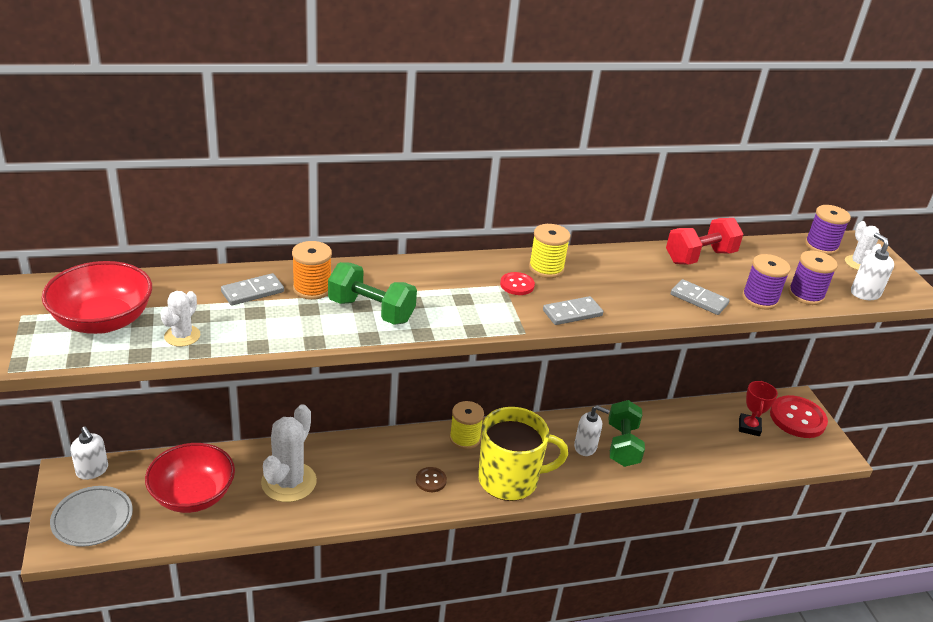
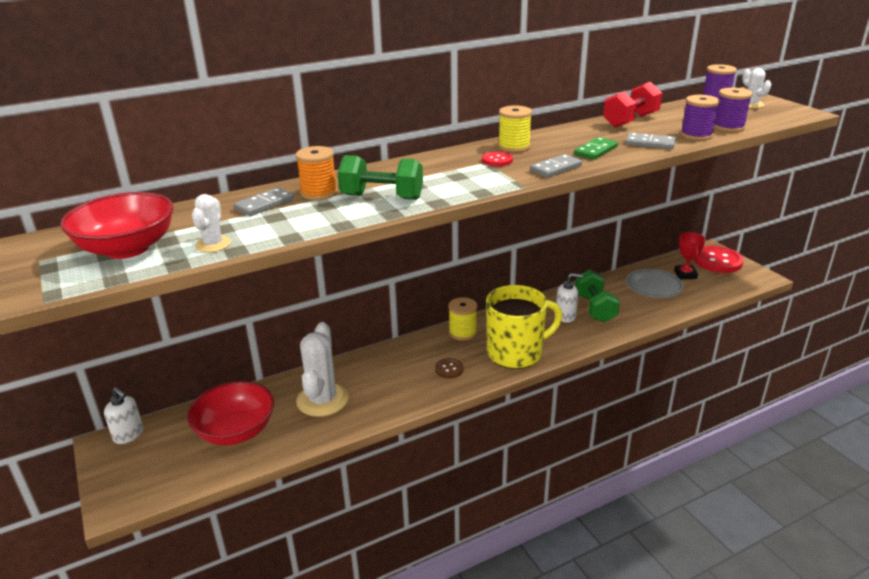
camera: 10 degrees left, 5 degrees down
(92, 519) = (143, 474): grey plate -> grey plate (653, 286)
(631, 296) = (596, 151): none -> green domino
(865, 293) = (771, 119): white soap dispenser -> none

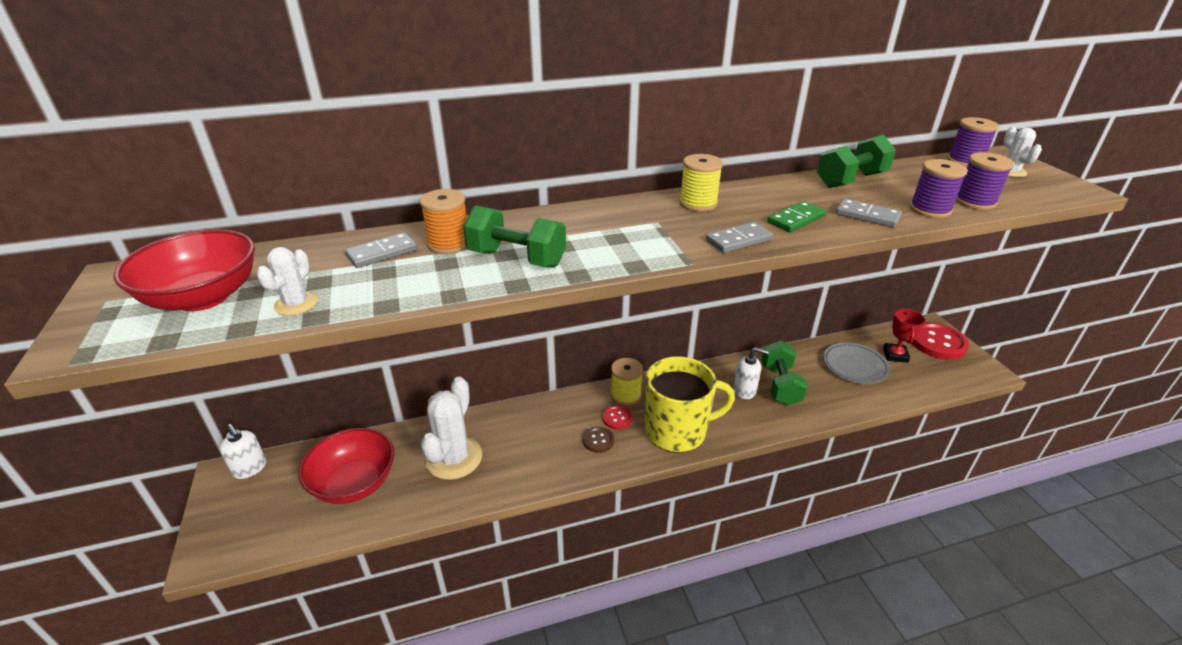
camera: 10 degrees right, 5 degrees up
(497, 160) = (671, 220): red button -> red button (617, 418)
(630, 121) = (851, 180): red dumbbell -> green dumbbell

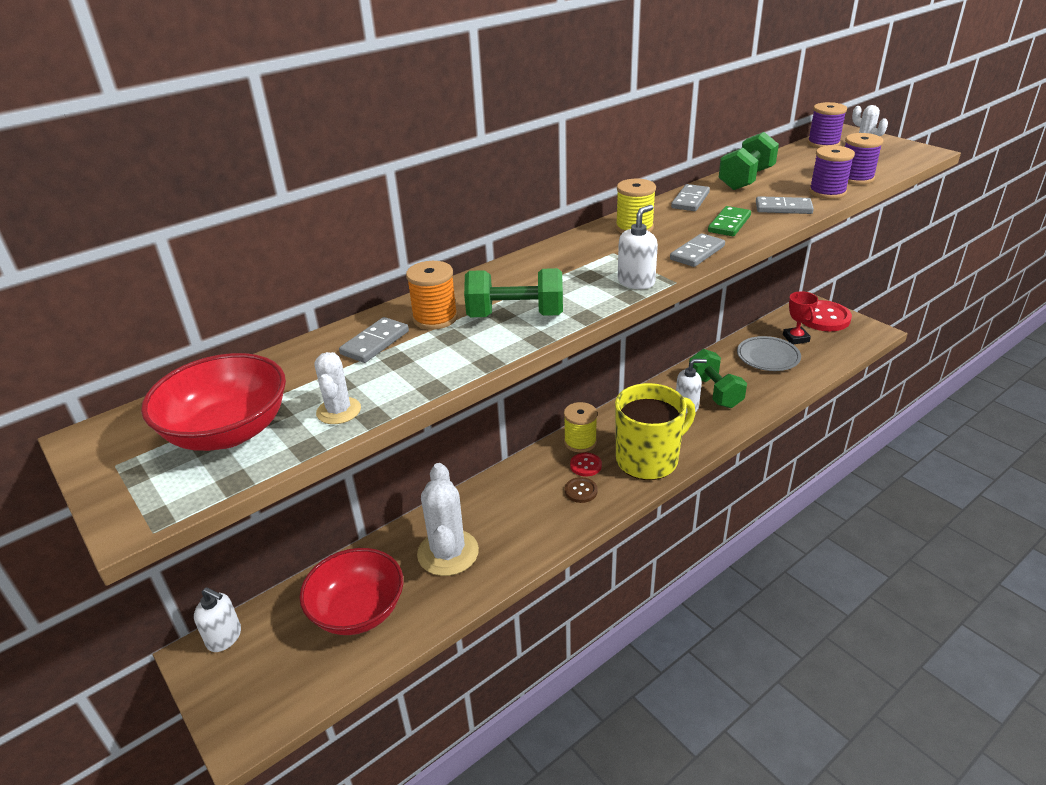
camera: 20 degrees left, 0 degrees up
(654, 254) = (636, 282): none -> white soap dispenser
(776, 189) = (690, 200): none -> grey domino

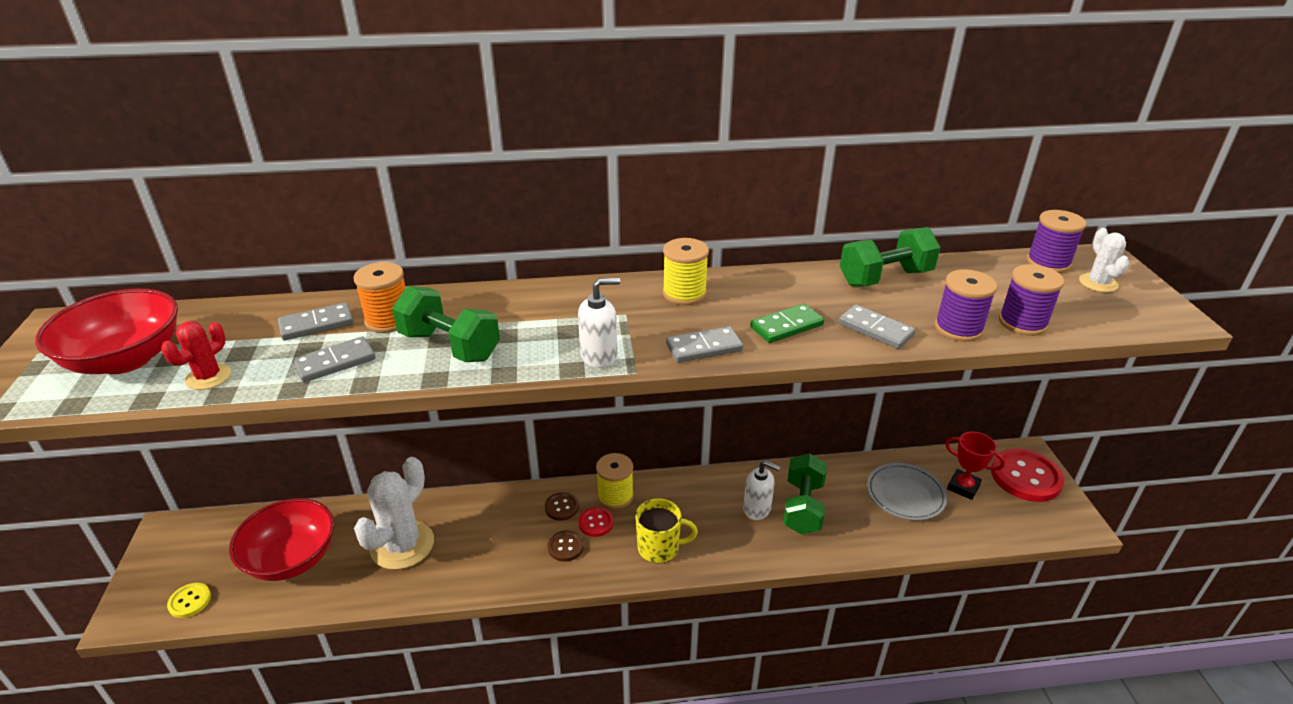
camera: 30 degrees right, 0 degrees up
(224, 637) = (193, 527): white soap dispenser -> none
(295, 691) = (190, 601): none -> yellow button
(339, 411) = (208, 377): white cactus -> red cactus
(548, 467) = (562, 507): none -> brown button
(648, 459) = (659, 548): yellow mug -> yellow mug, size x0.58
(690, 200) = (786, 282): grey domino -> grey domino (335, 362)
(796, 338) = (963, 487): red trophy -> red trophy turned 75 degrees counterclockwise

